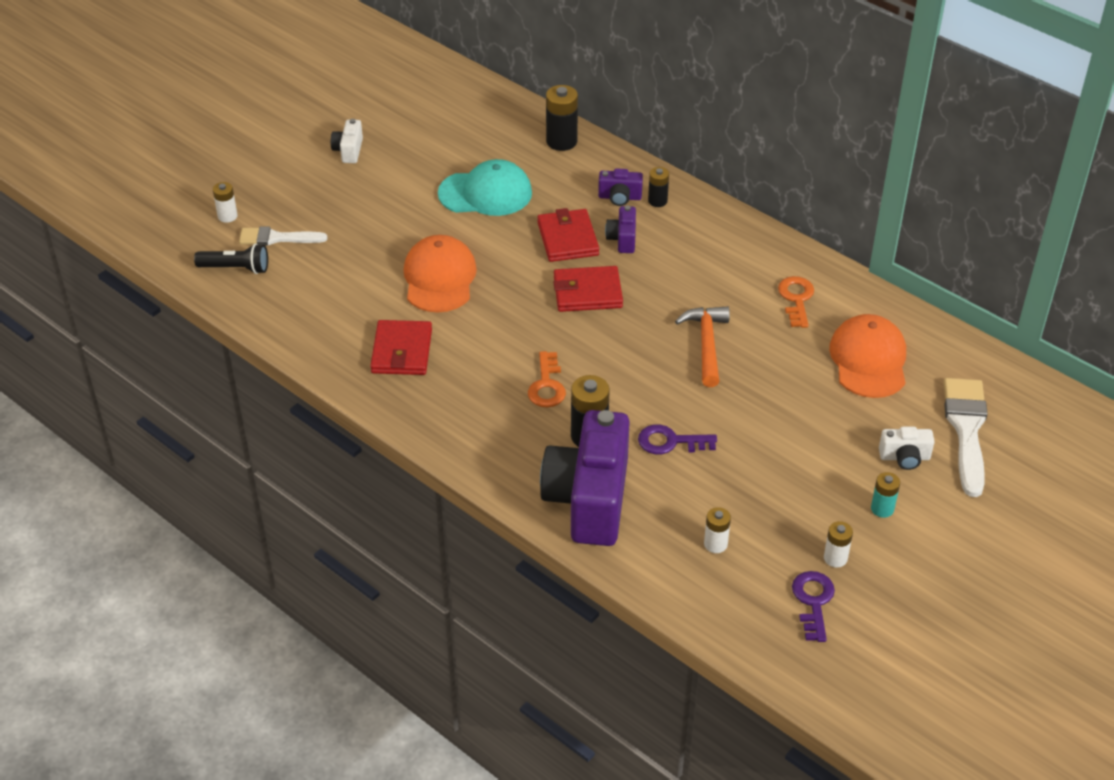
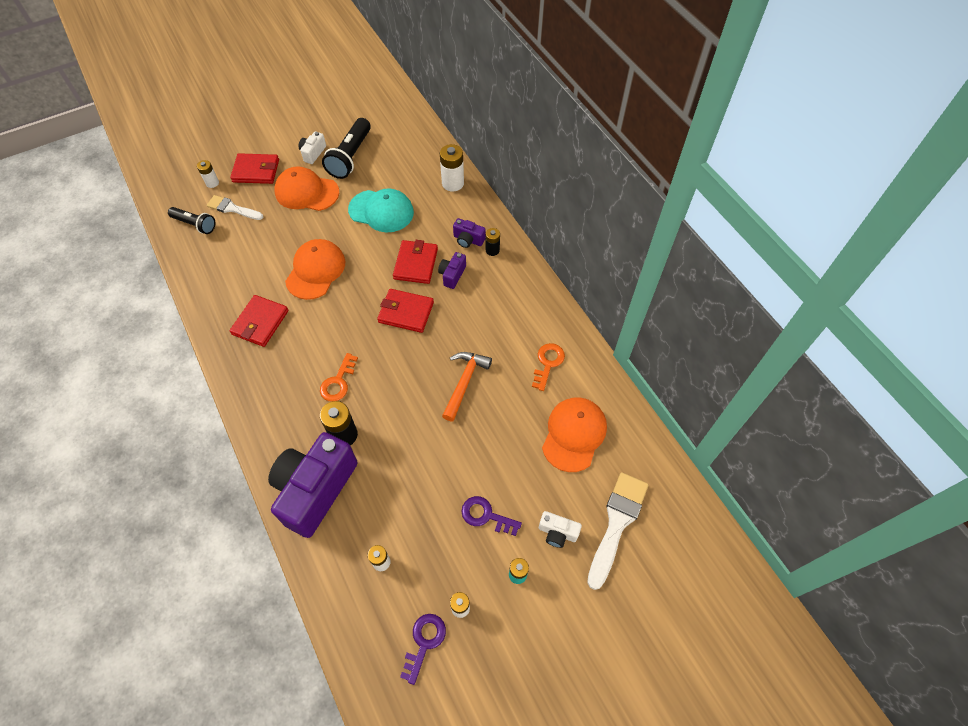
camera: 20 degrees right, 15 degrees up
(281, 188) = (256, 171): none -> red wallet
(369, 196) = (306, 192): none -> orange cap
(404, 143) = (350, 157): none -> black flashlight
(561, 141) = (453, 183): black battery -> white battery
(670, 442) = (396, 459): purple key -> purple key (486, 515)

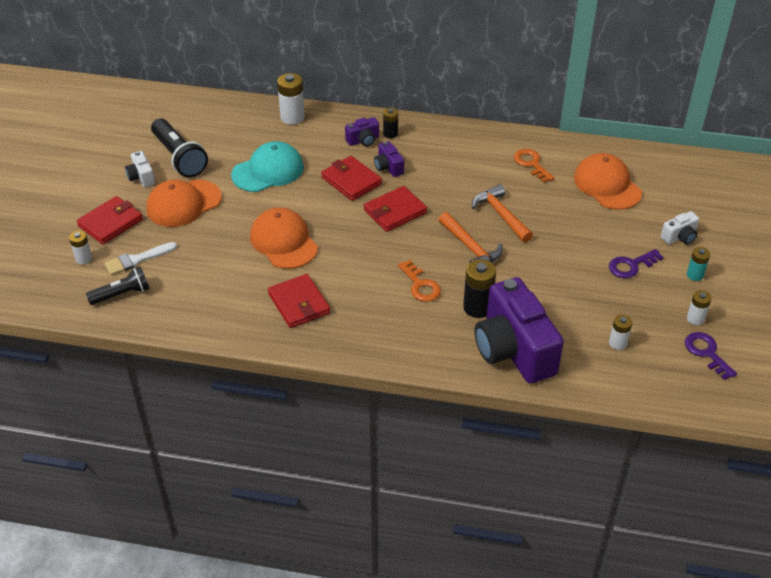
camera: 50 degrees left, 15 degrees down
(407, 387) = (470, 248): none -> orange hammer
(617, 523) = (699, 205): white brush -> none

